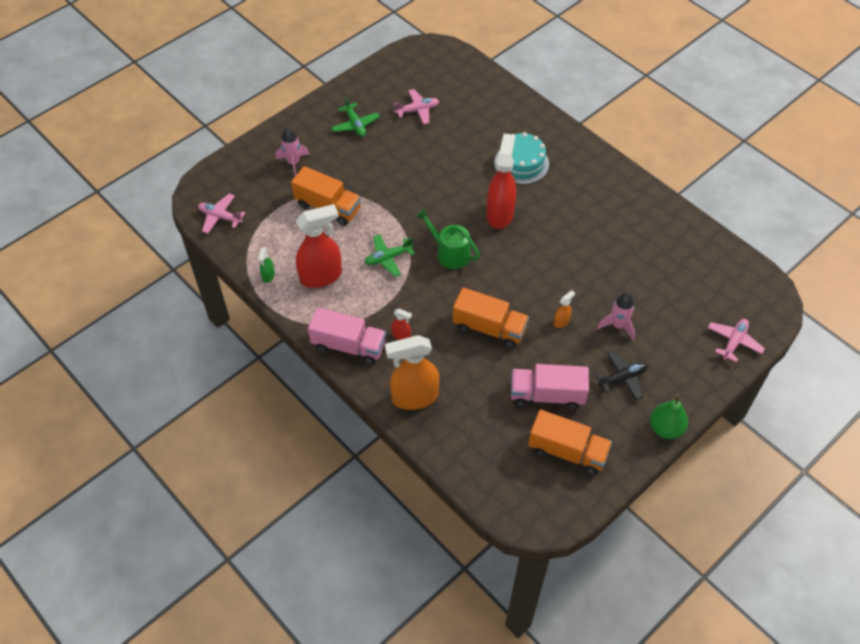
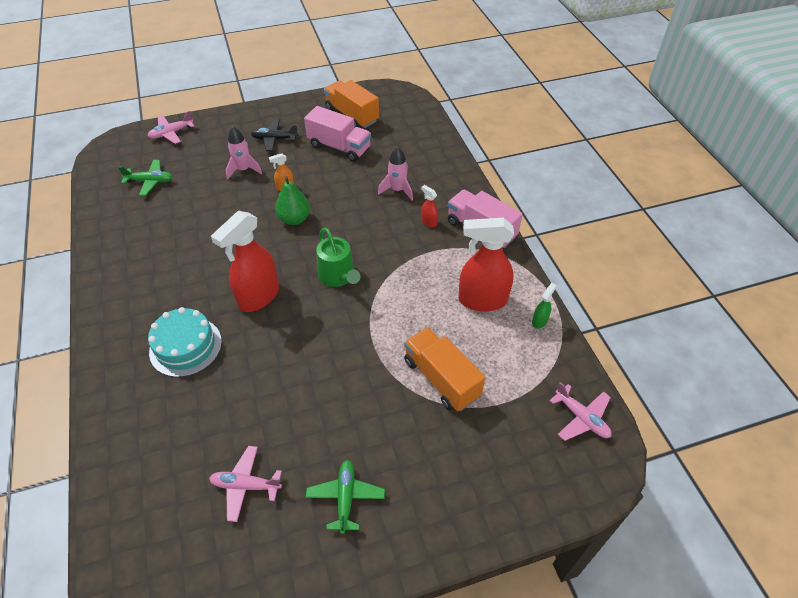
camera: 155 degrees left, 5 degrees down
(293, 163) = (460, 465): pink rocket -> pink rocket (397, 190)
(388, 258) = (403, 294): green plane -> green plane (150, 181)
(414, 397) = (443, 177): orange spray bottle -> none
(489, 328) = (348, 202): orange truck -> none
(665, 428) = (274, 106): green pear -> green pear (294, 219)

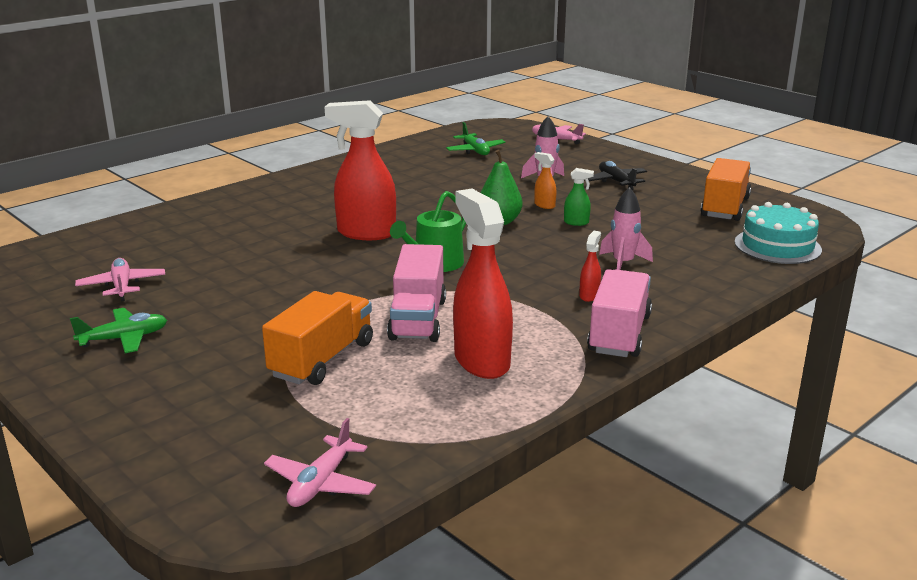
camera: 65 degrees right, 25 degrees down
(185, 346) = (274, 219): turquoise cake -> turquoise cake (777, 246)
(339, 147) = (654, 215): pink truck -> pink truck (418, 319)
(539, 321) = (482, 414): green spray bottle -> green spray bottle (576, 222)

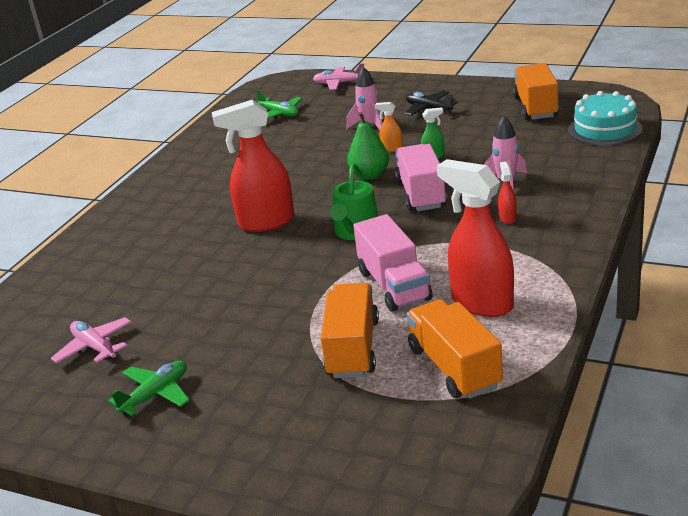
camera: 20 degrees left, 5 degrees up
(321, 483) = (463, 449): pink plane -> none
(393, 408) = (454, 367): none -> orange truck
(619, 334) = (561, 243): pink truck -> pink truck (421, 194)

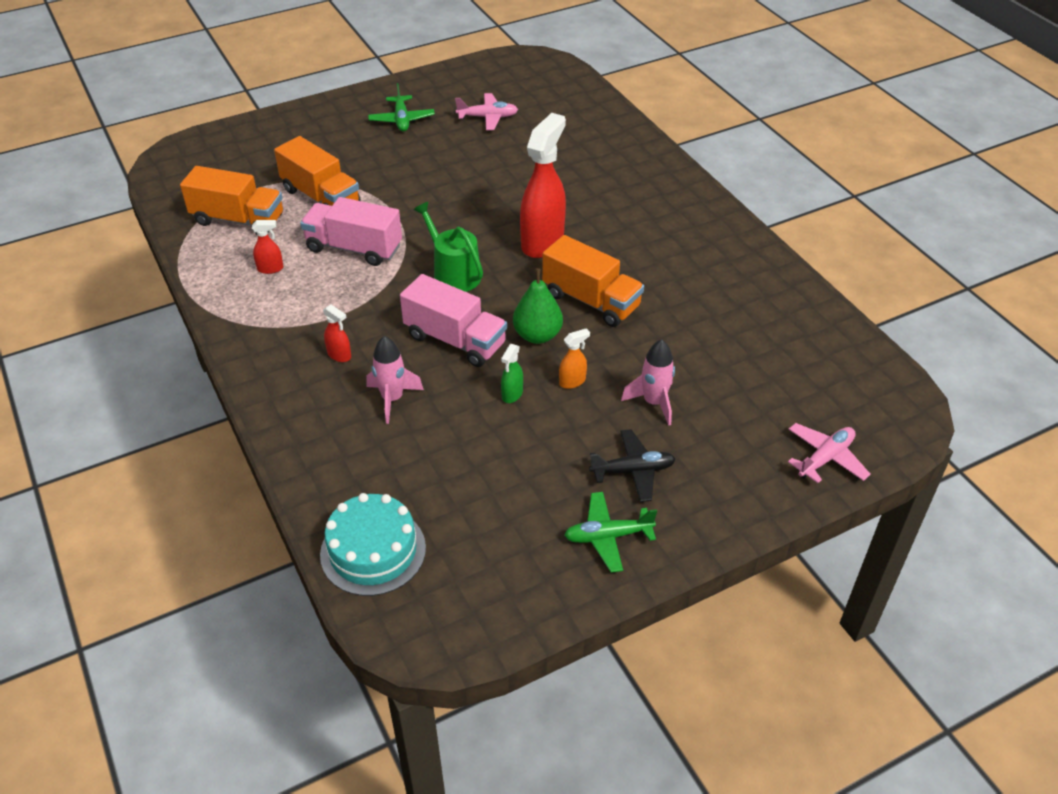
camera: 125 degrees right, 15 degrees up
(279, 114) = (786, 364): green plane -> green plane (608, 536)
(481, 303) = (270, 269): red spray bottle -> red spray bottle, size x0.43
(535, 107) = (507, 551): orange truck -> orange truck (591, 300)

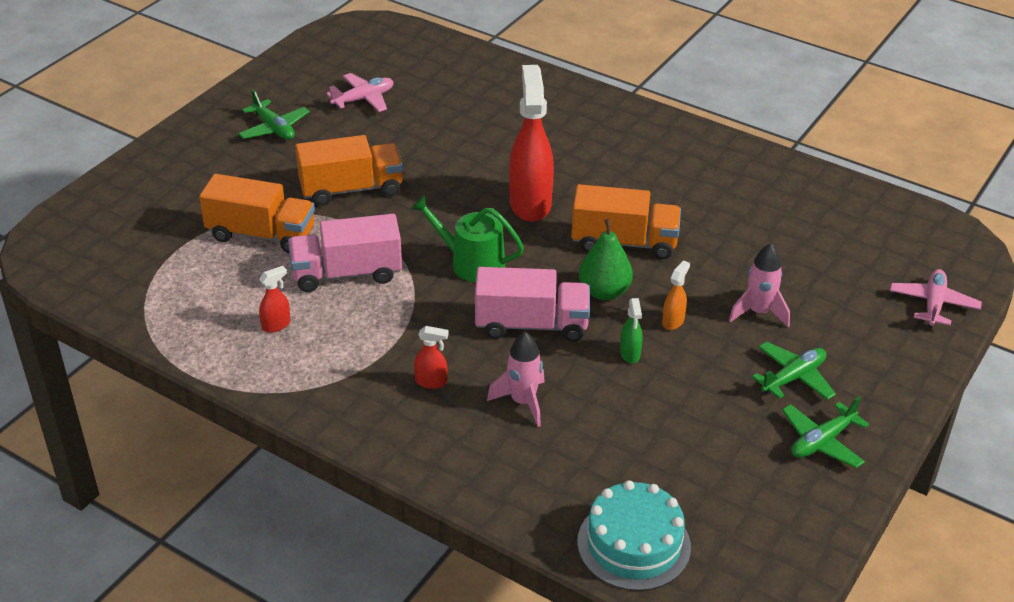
camera: 30 degrees left, 5 degrees down
(238, 220) = (190, 288): orange truck -> orange truck (351, 189)
(633, 471) = (793, 378): black plane -> green plane

